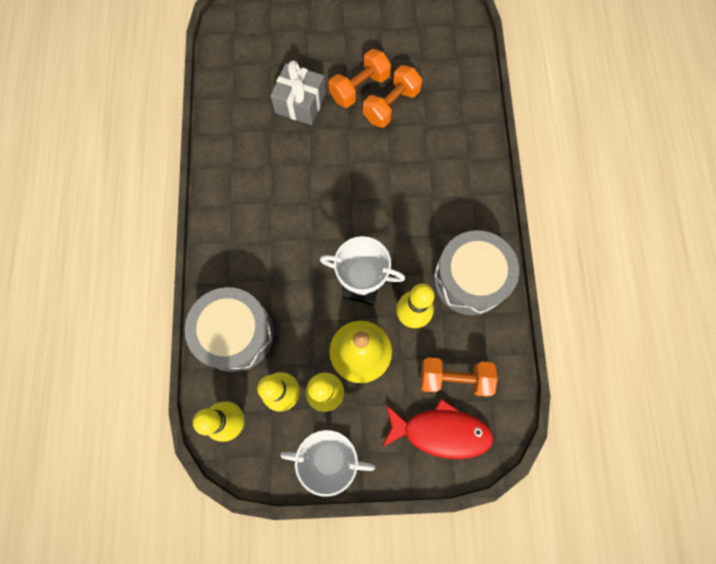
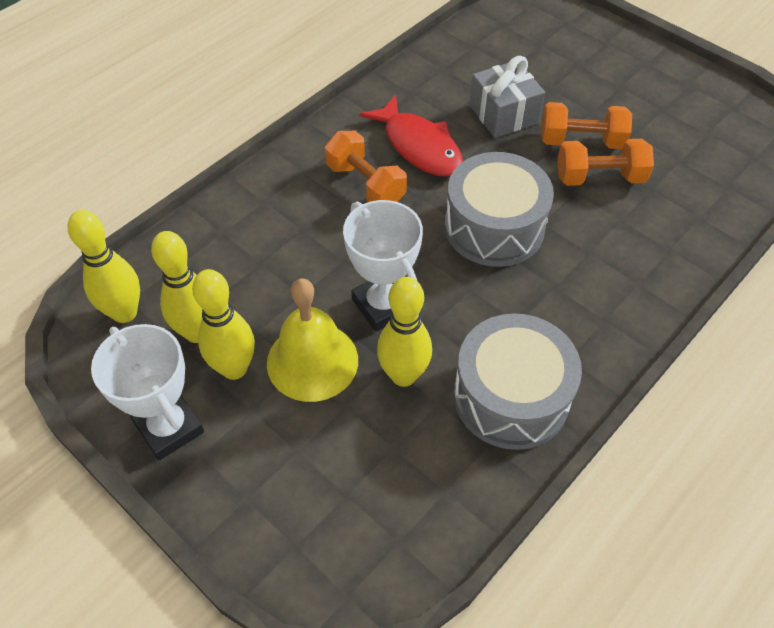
camera: 45 degrees right, 20 degrees down
(235, 334) = (217, 246): grey drum -> grey drum (494, 227)
(441, 431) = (303, 516): red fish -> red fish (419, 146)
(454, 378) = (380, 477): orange dumbbell -> orange dumbbell (365, 184)

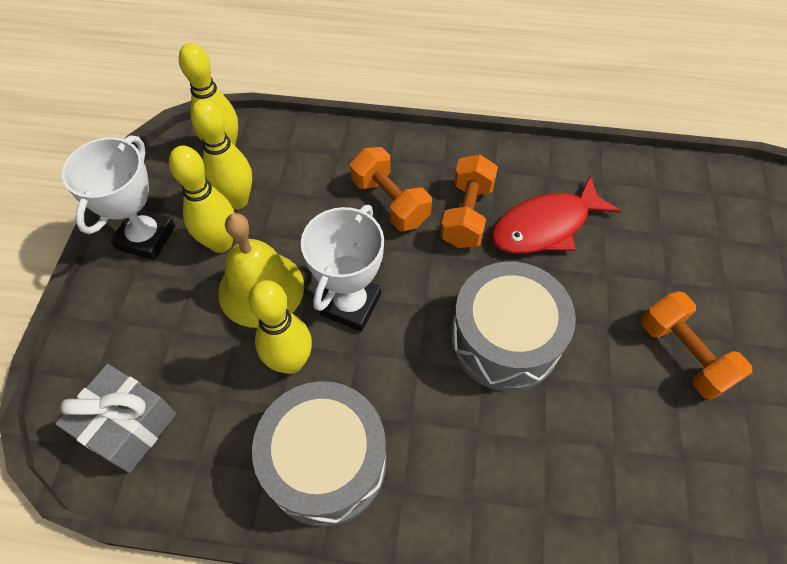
camera: 55 degrees right, 5 degrees up
(419, 146) = (545, 226): red fish -> red fish turned 45 degrees clockwise
(503, 114) = (650, 267): grey gift -> grey gift (128, 426)
(599, 177) = (651, 398): orange dumbbell -> orange dumbbell (390, 202)

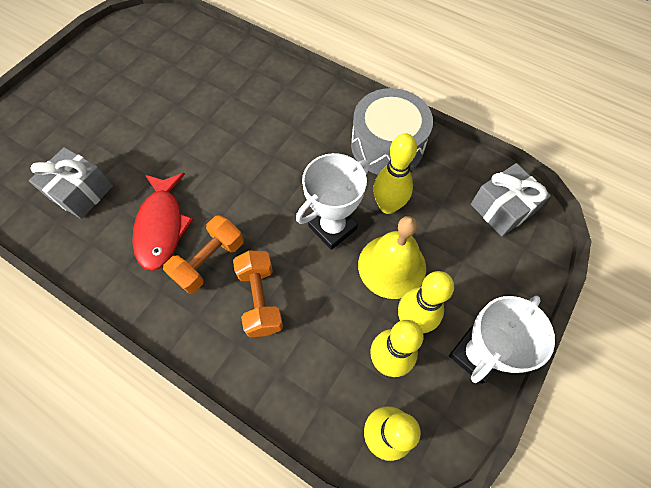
camera: 155 degrees left, 5 degrees up
(505, 339) = (247, 166): grey drum -> none
(545, 226) = (162, 226): red fish -> red fish turned 90 degrees clockwise
(666, 225) = (82, 192): none -> grey gift
(683, 354) = (154, 118): orange dumbbell -> none

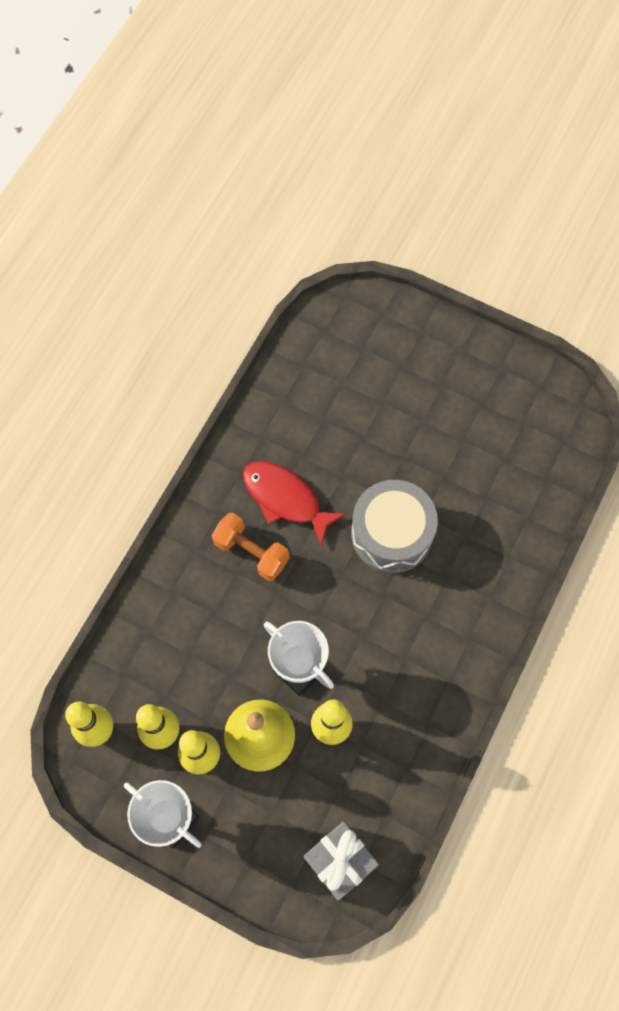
camera: 85 degrees right, 5 degrees up
(82, 192) = (317, 413): grey gift -> none
(162, 226) = (285, 499): red fish -> red fish turned 45 degrees clockwise
(260, 299) = (215, 607): orange dumbbell -> none
(387, 145) = (413, 726): grey drum -> grey drum (391, 533)

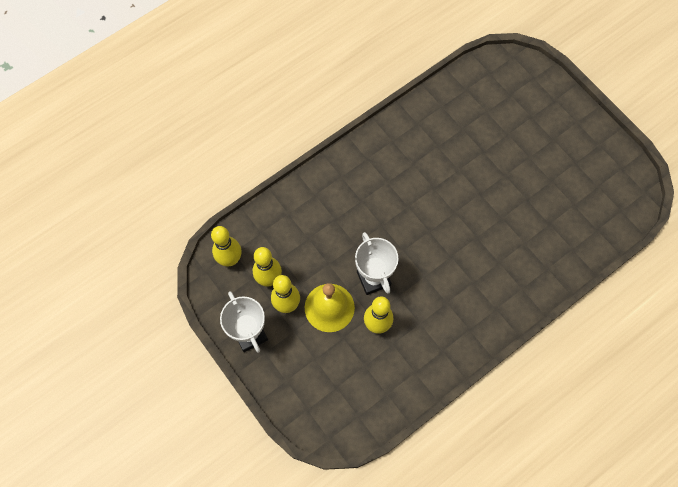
camera: 25 degrees right, 0 degrees up
(251, 552) = (377, 192): orange dumbbell -> none
(285, 499) = (414, 168): red fish -> none
(340, 861) = (344, 409): grey gift -> none
(391, 533) = (474, 219): grey drum -> none

